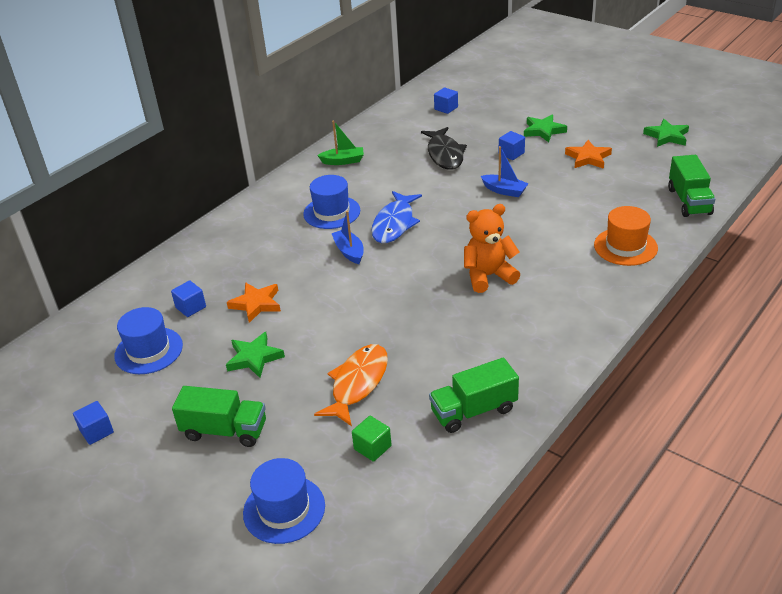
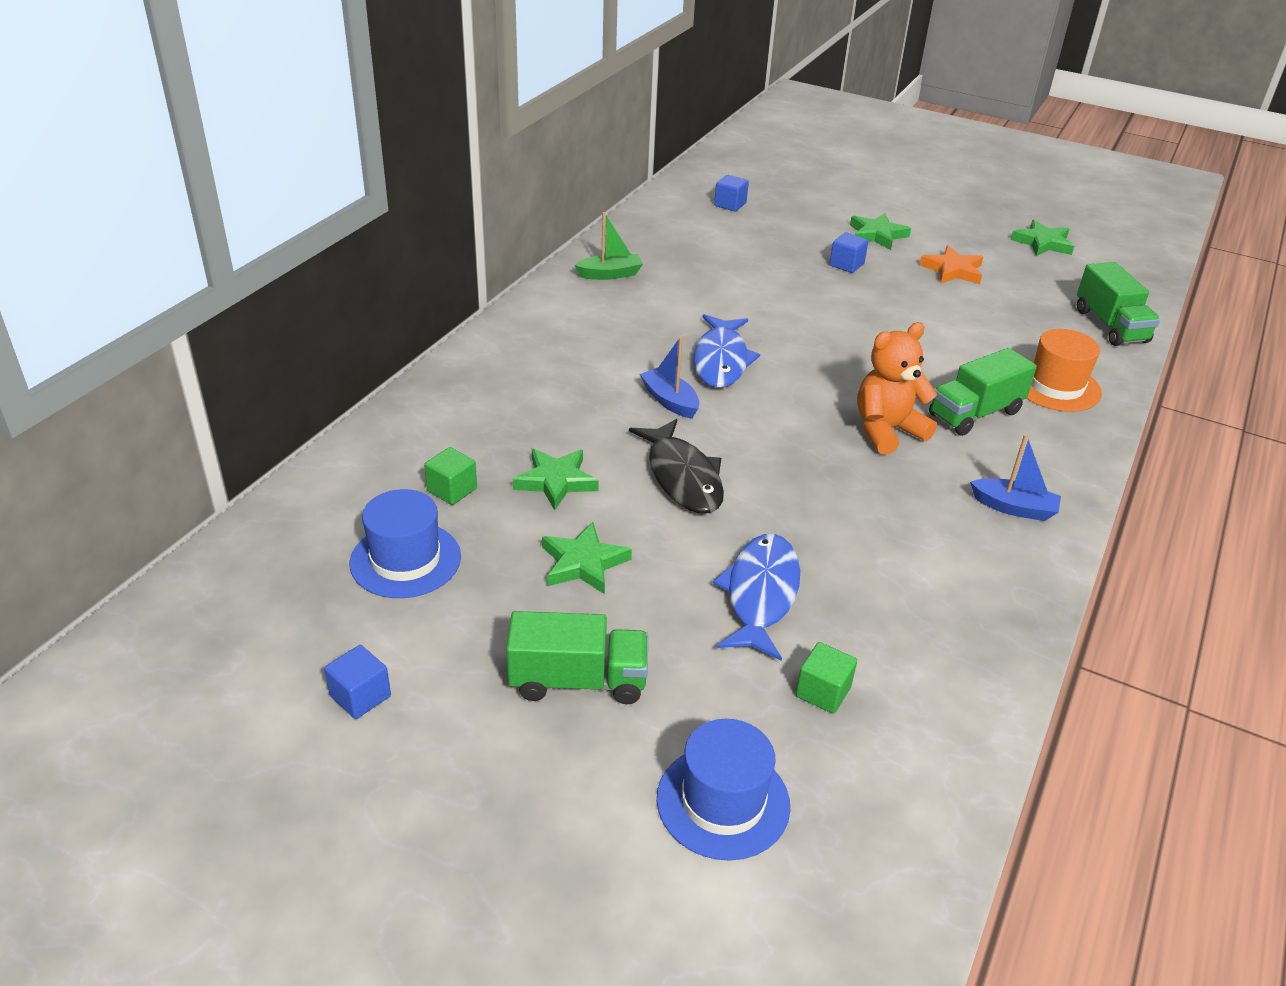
camera: 15 degrees left, 0 degrees up
(191, 307) = (452, 490): blue cube -> green cube
(256, 304) = (556, 481): orange star -> green star
(332, 212) = (621, 345): blue hat -> none
(357, 383) = (760, 595): orange fish -> blue fish
(445, 154) = (754, 265): black fish -> black fish (682, 477)
(474, 410) = (950, 626): green truck -> green truck (975, 413)
(504, 191) = (858, 314): blue boat -> blue boat (1014, 508)

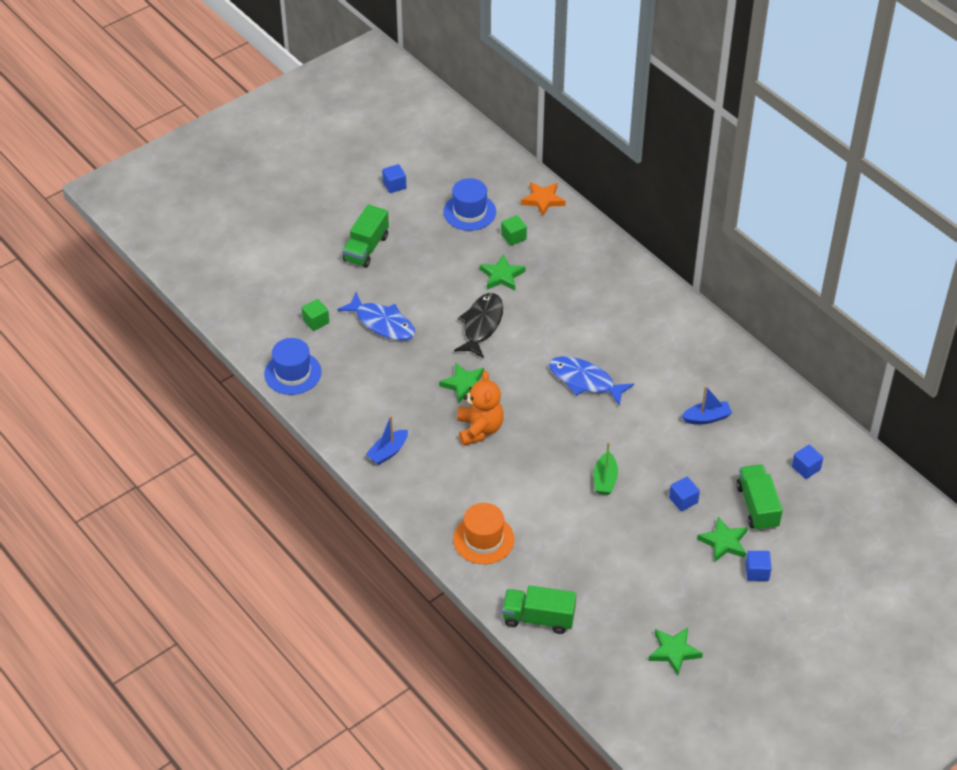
camera: 115 degrees right, 10 degrees up
(583, 563) = (436, 269): green star -> green star (464, 385)
(610, 274) = (715, 361): green boat -> green boat (605, 479)
(670, 401) = (552, 343): blue boat -> blue boat (706, 418)
(682, 477) = (481, 325): black fish -> black fish turned 105 degrees clockwise
(723, 802) = (283, 271): blue hat -> blue hat (292, 373)
(894, 214) = (757, 572): none -> blue cube
(952, 270) = (652, 563): orange star -> orange star (543, 200)
(975, 413) = (476, 480): green truck -> green truck (757, 506)

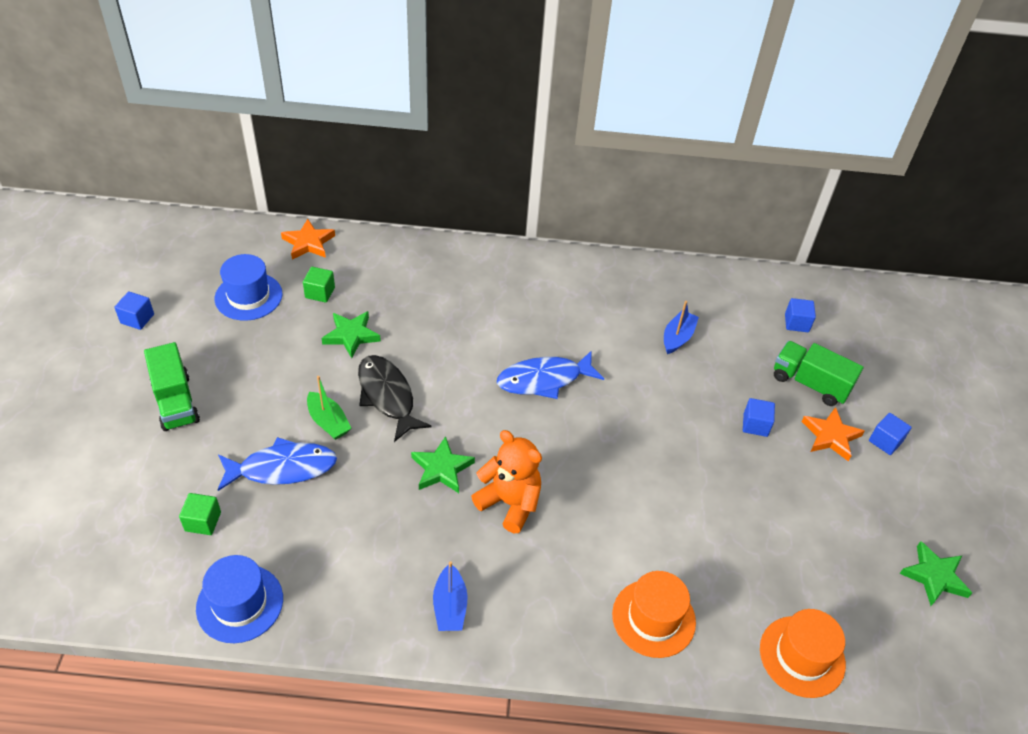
camera: 50 degrees left, 0 degrees up
(538, 618) = (802, 656): green truck -> orange hat
(605, 479) = (675, 459): green boat -> green boat (328, 422)
(724, 542) = (830, 436): green star -> orange star

